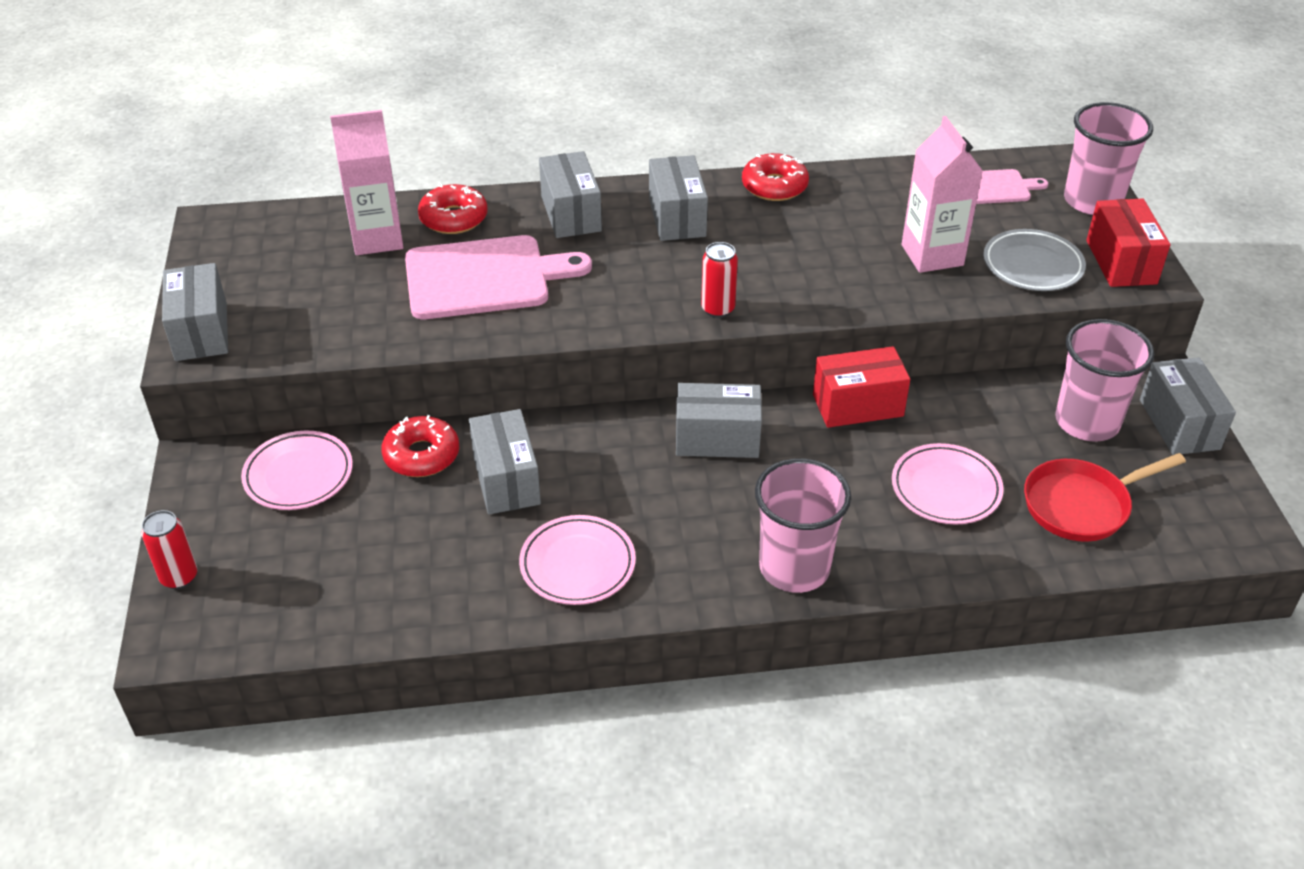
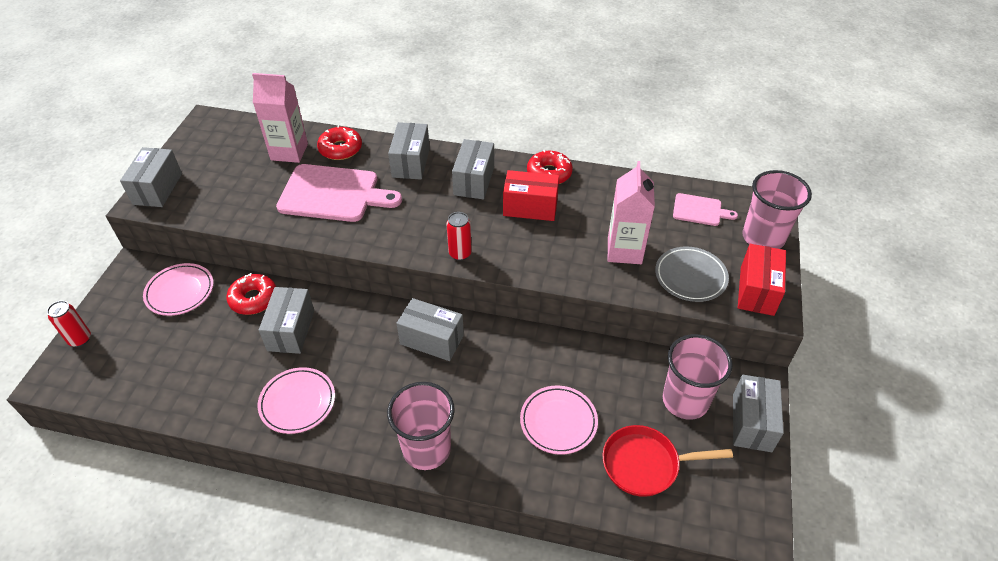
camera: 20 degrees right, 5 degrees up
(857, 405) = (535, 342): red box -> red box (530, 207)

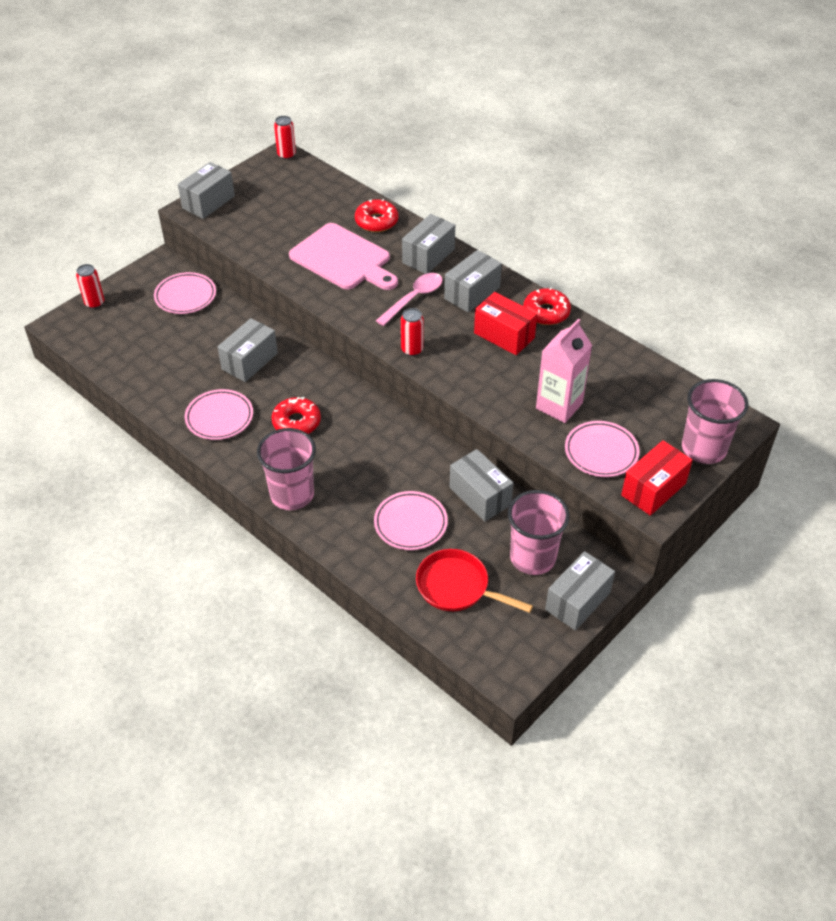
camera: 30 degrees right, 0 degrees up
(210, 118) = (286, 155): none -> red can
(253, 299) = (237, 325): red donut -> red donut (296, 422)
(289, 152) = (332, 208): pink carton -> none
(426, 205) = (414, 298): none -> pink spoon
(432, 340) = (355, 416): grey box -> grey box (480, 496)
(690, 277) = (601, 452): grey plate -> pink plate
(699, 210) = (663, 400): pink cutting board -> none

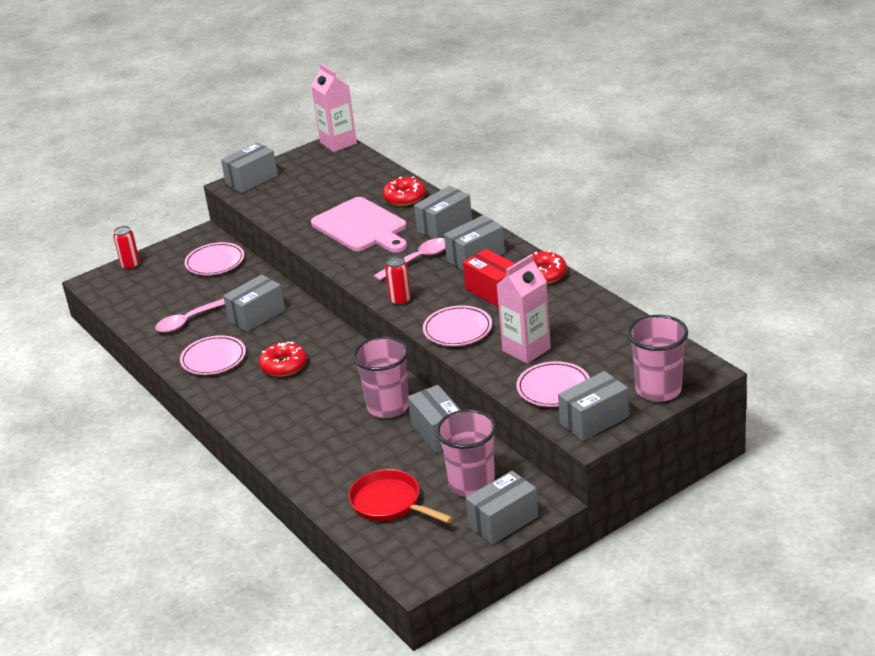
camera: 15 degrees right, 15 degrees down
(179, 370) = (190, 320): none -> pink spoon
(286, 155) = (338, 143): red can -> pink carton
(292, 494) = (259, 422): pink cup -> pink cup (388, 407)
(410, 523) = (363, 450): pink plate -> pink plate (457, 330)
(653, 489) = (594, 420): red box -> grey box

